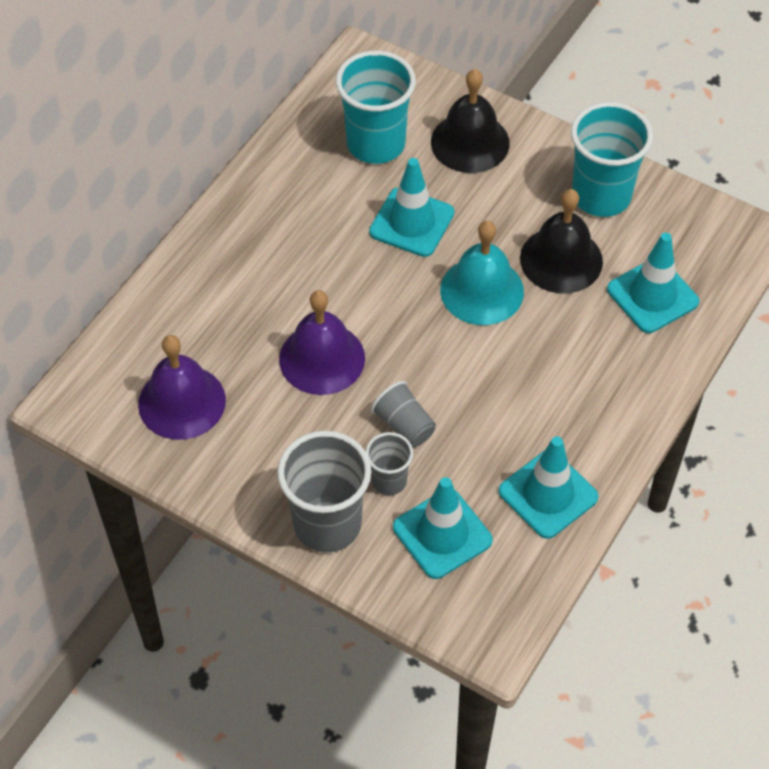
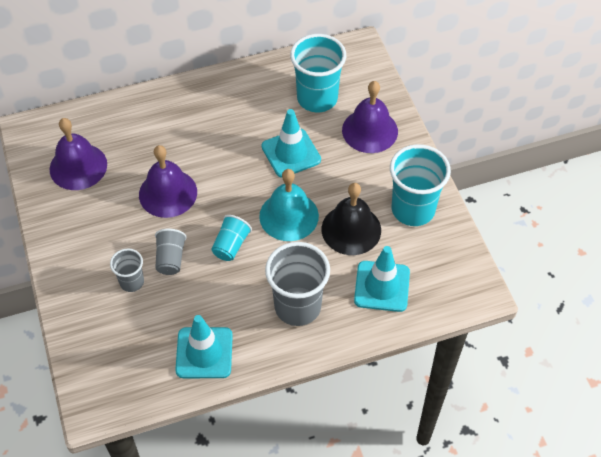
camera: 40 degrees right, 0 degrees up
(327, 524) = (78, 281): grey cup -> grey cup (297, 306)
(442, 534) = (128, 331): turquoise traffic cone -> none
(454, 364) = (231, 245): none -> turquoise cup
(470, 142) = (370, 130): black bell -> purple bell

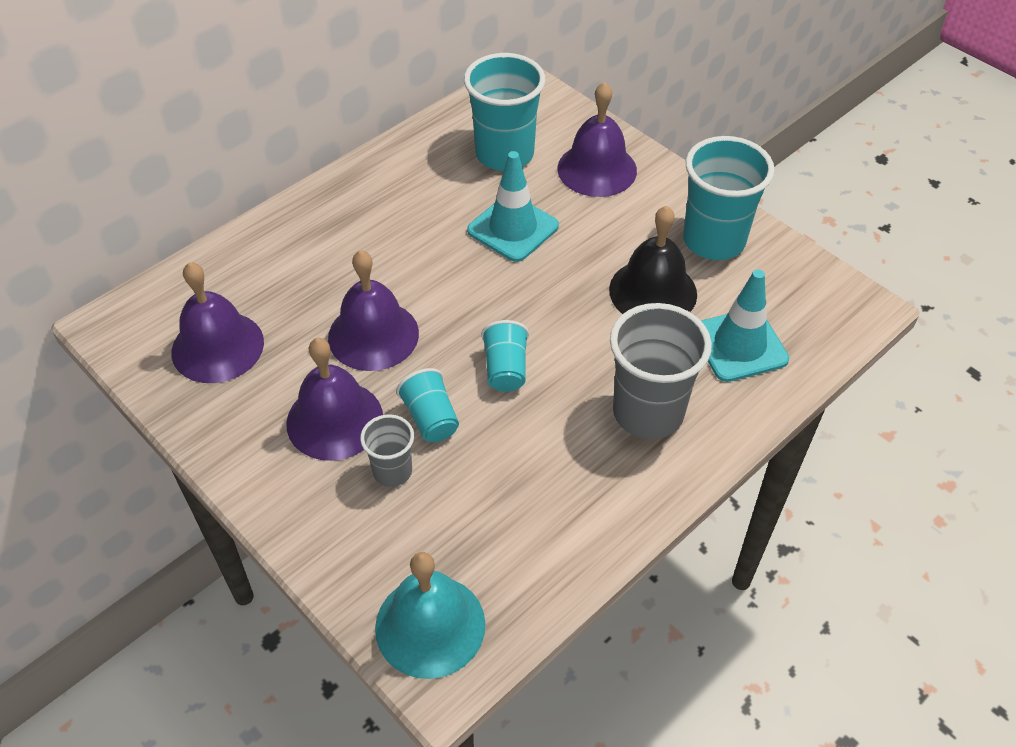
camera: 25 degrees left, 5 degrees down
(117, 238) = (334, 420): none -> purple bell
(170, 259) = (431, 418): grey cup -> turquoise cup
(204, 353) = (559, 525): turquoise traffic cone -> none
(289, 216) = (560, 304): turquoise bell -> turquoise bell (430, 625)

